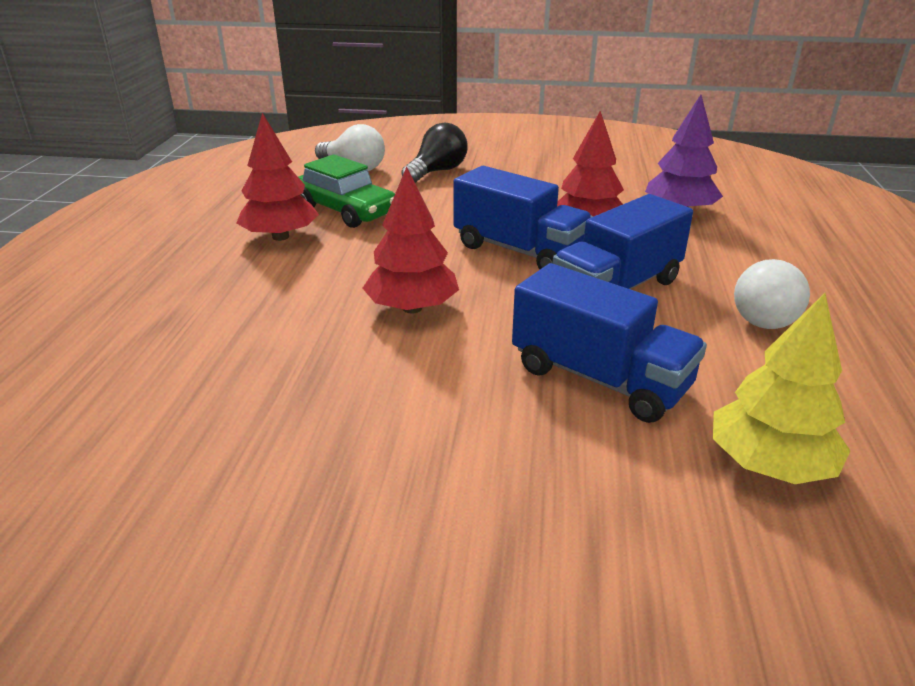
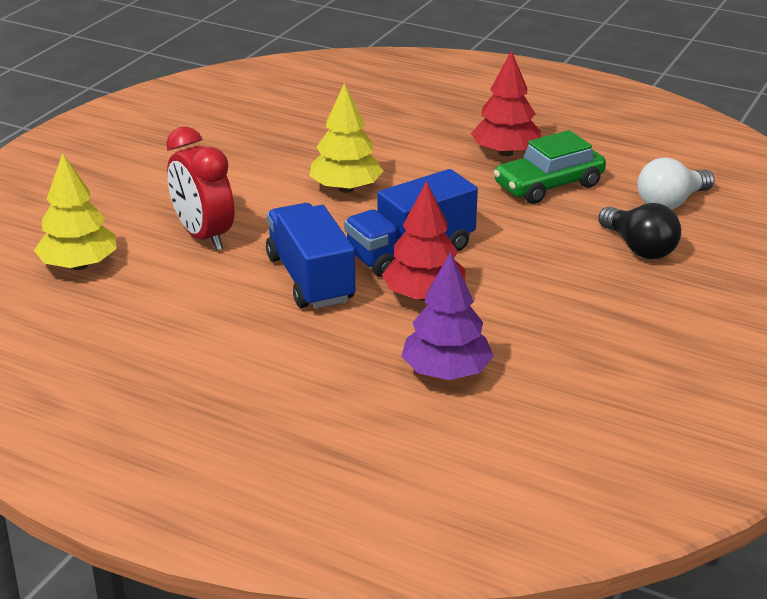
camera: 110 degrees right, 0 degrees up
(412, 308) = (346, 188): red tree -> yellow tree
(599, 378) = (203, 236): blue truck -> red clock
(768, 315) = (215, 336): white light bulb -> none

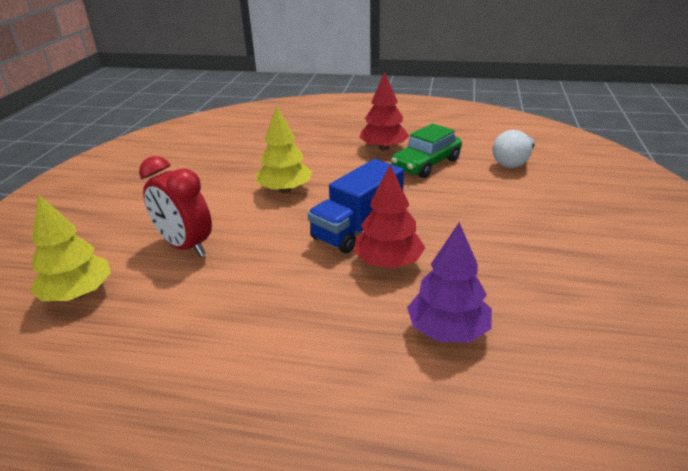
camera: 15 degrees left, 0 degrees up
(310, 279) = (289, 266): blue truck -> none
(639, 248) = (517, 195): black light bulb -> none

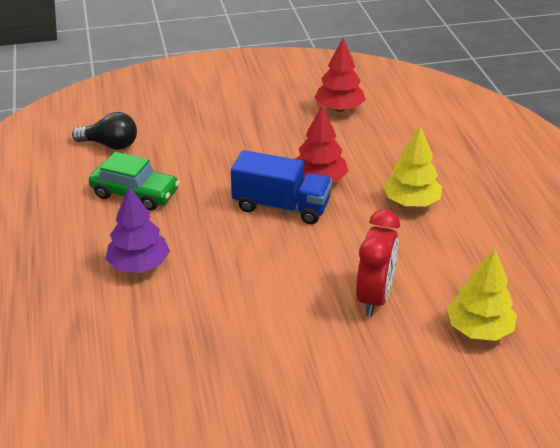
camera: 115 degrees left, 5 degrees up
(285, 189) = (236, 272): yellow tree -> yellow tree (411, 202)
(383, 148) = (103, 230): red tree -> red tree (339, 108)
(448, 330) = (372, 144): purple tree -> purple tree (139, 265)
(513, 162) = (110, 145): white light bulb -> black light bulb

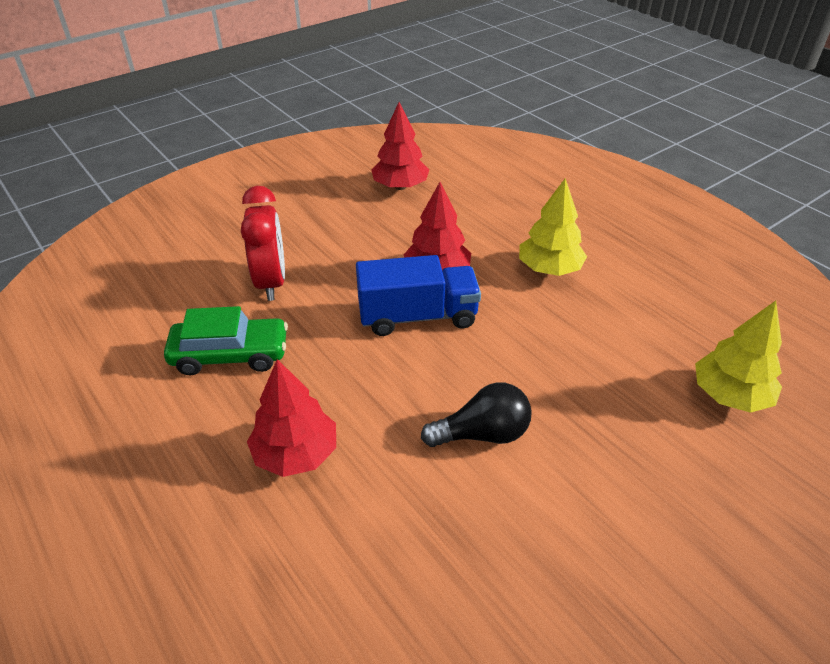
camera: 25 degrees left, 5 degrees up
(110, 145) = (159, 300): black light bulb -> black light bulb (482, 434)
(139, 265) = (295, 453): purple tree -> red tree
(374, 297) = (599, 396): red clock -> red clock (271, 282)

